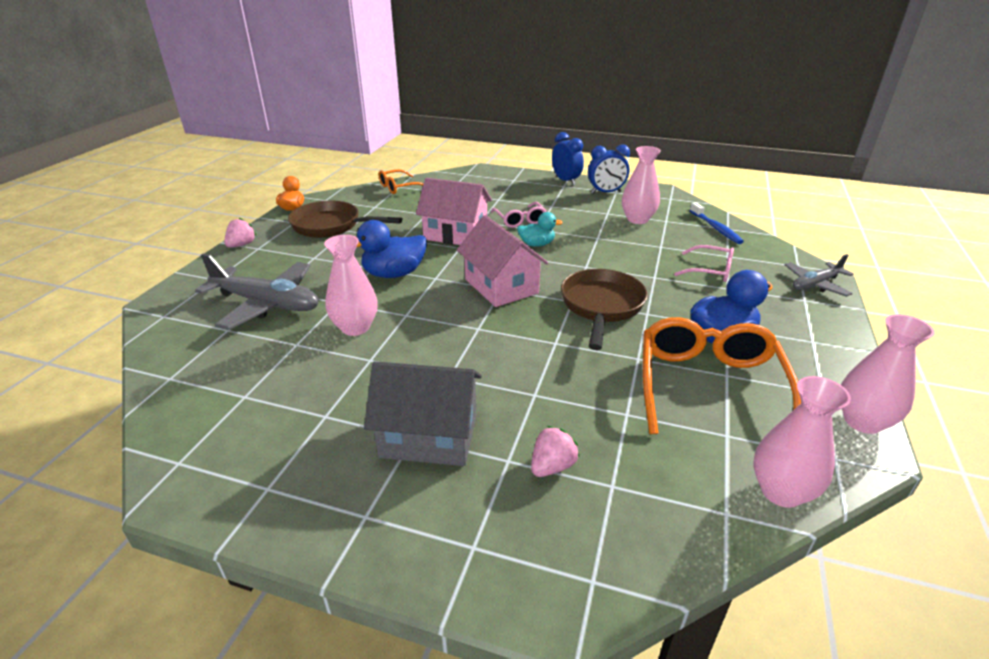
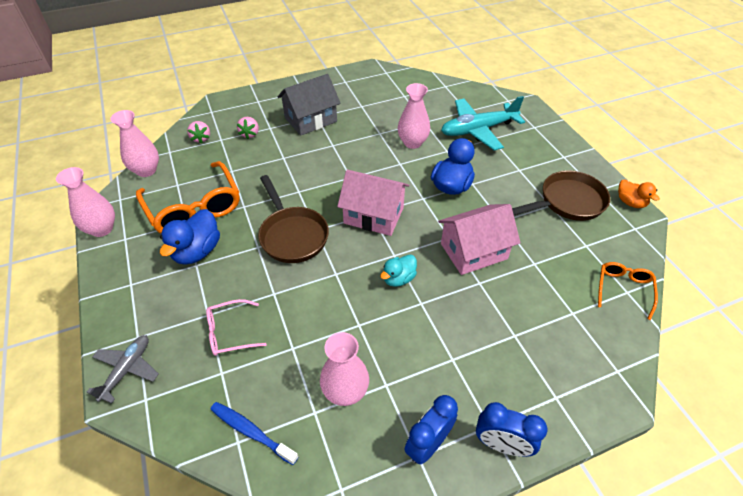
camera: 140 degrees right, 15 degrees up
(241, 245) = (577, 153): pink strawberry -> pink strawberry (201, 138)
(267, 304) = (477, 130): grey plane -> turquoise plane
(520, 220) = (450, 307): pink glasses -> none

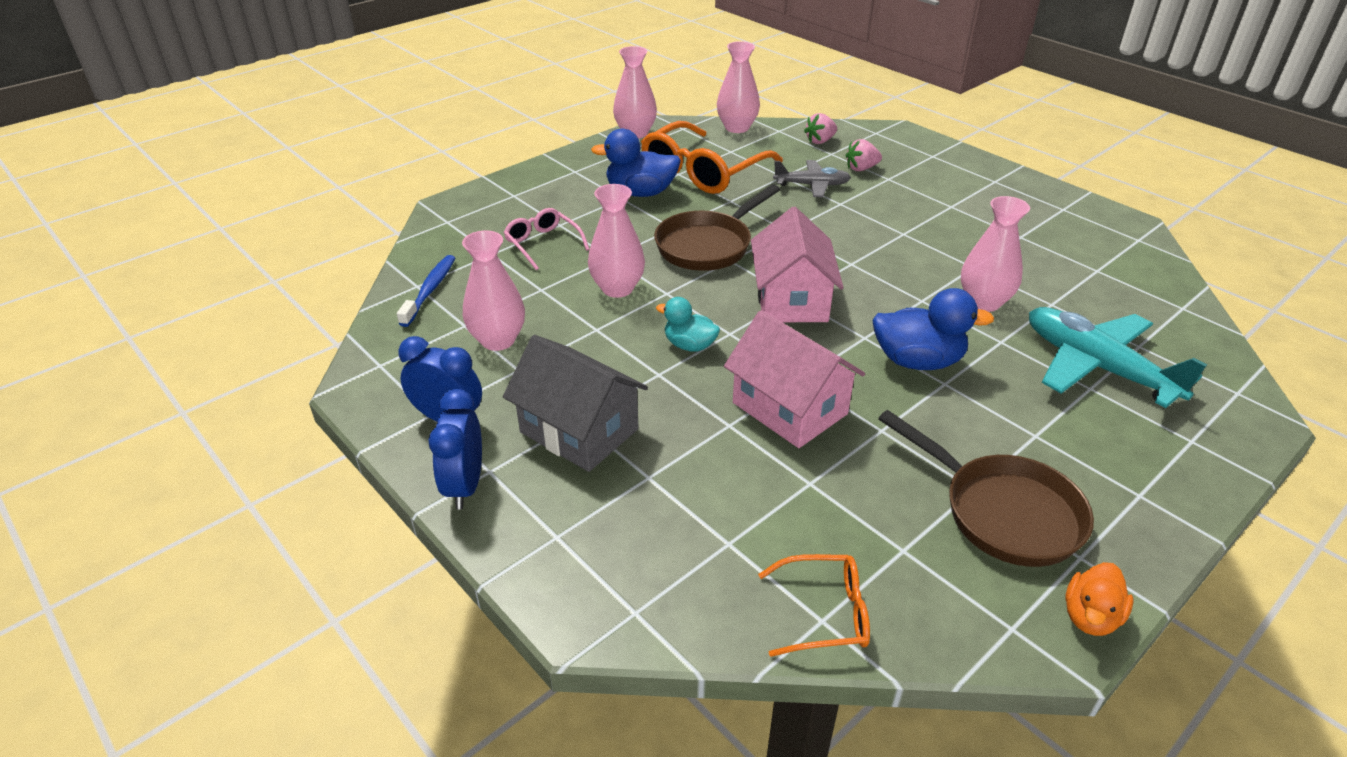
camera: 70 degrees right, 10 degrees down
(127, 369) = (475, 202): grey plane -> grey plane (812, 185)
(310, 120) = (938, 203): grey house -> grey house (579, 430)
(316, 300) = (617, 288): none -> pink vase

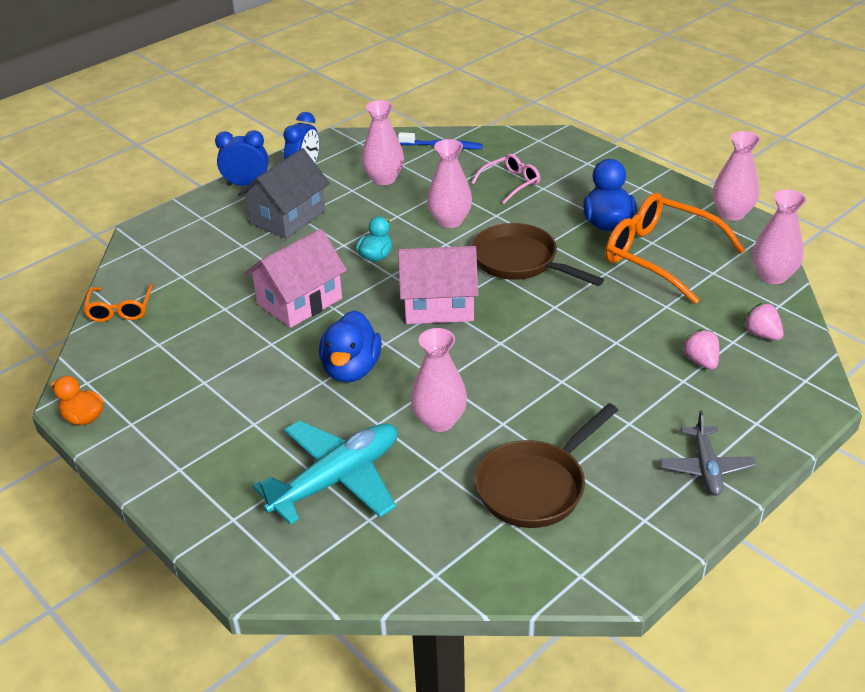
camera: 90 degrees right, 0 degrees up
(812, 185) = (650, 324): grey plane -> grey plane (706, 468)
(1002, 512) = (179, 392): brown pan -> brown pan (536, 486)

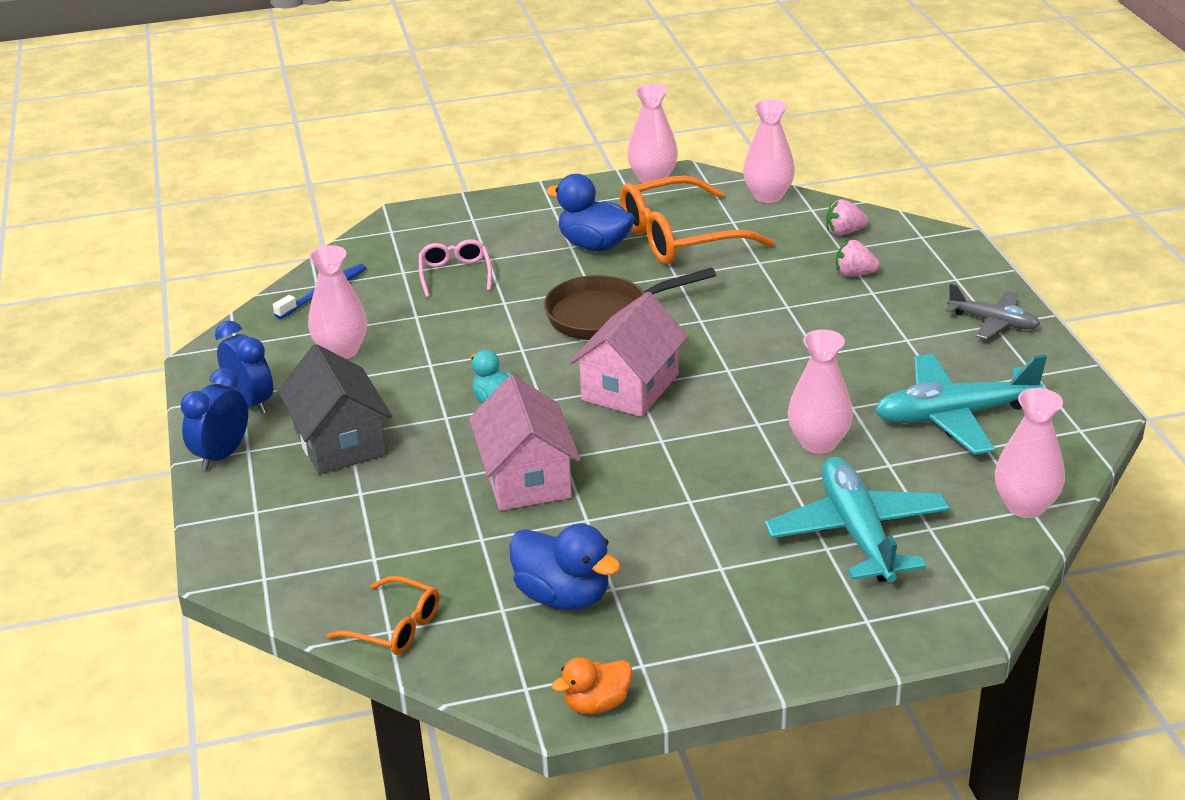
camera: 60 degrees left, 5 degrees down
(351, 369) = (686, 475): blue duck -> blue duck (563, 596)
(450, 221) = (482, 333): pink vase -> pink vase (1025, 506)
(536, 486) = (954, 416): brown pan -> turquoise plane

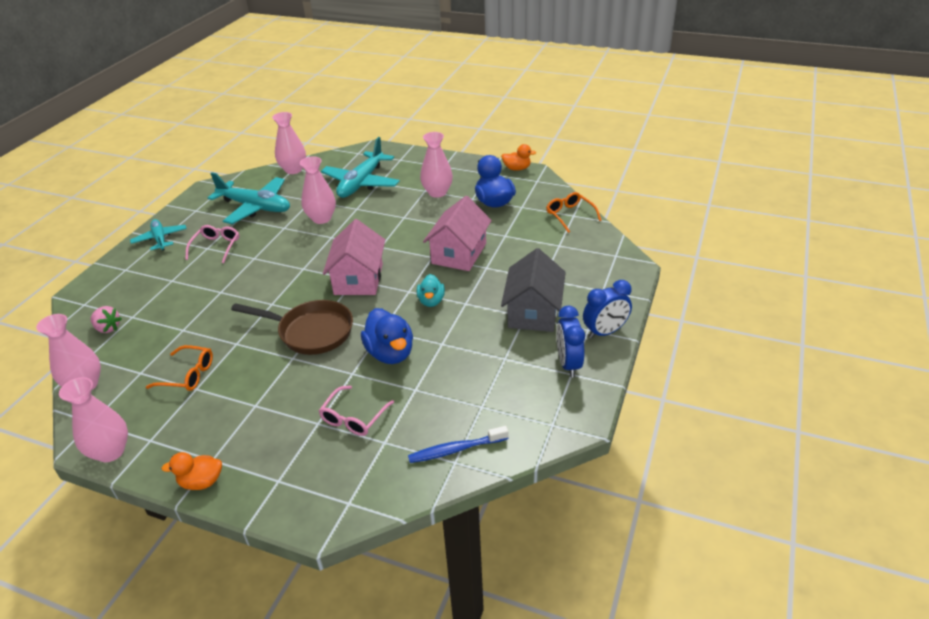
camera: 145 degrees left, 5 degrees up
(341, 351) = (485, 381): pink vase -> pink vase (437, 192)
(539, 195) = (201, 482): none -> orange duck
(594, 245) = (241, 397): blue duck -> blue duck (390, 353)
(630, 387) = (358, 279): pink house -> pink house turned 60 degrees counterclockwise
(679, 238) = (188, 375): orange glasses -> orange glasses, size x0.52
(854, 274) = (158, 295): pink strawberry -> none
(896, 345) = (216, 247): none -> pink glasses
(993, 322) = (160, 239): grey plane -> turquoise plane

